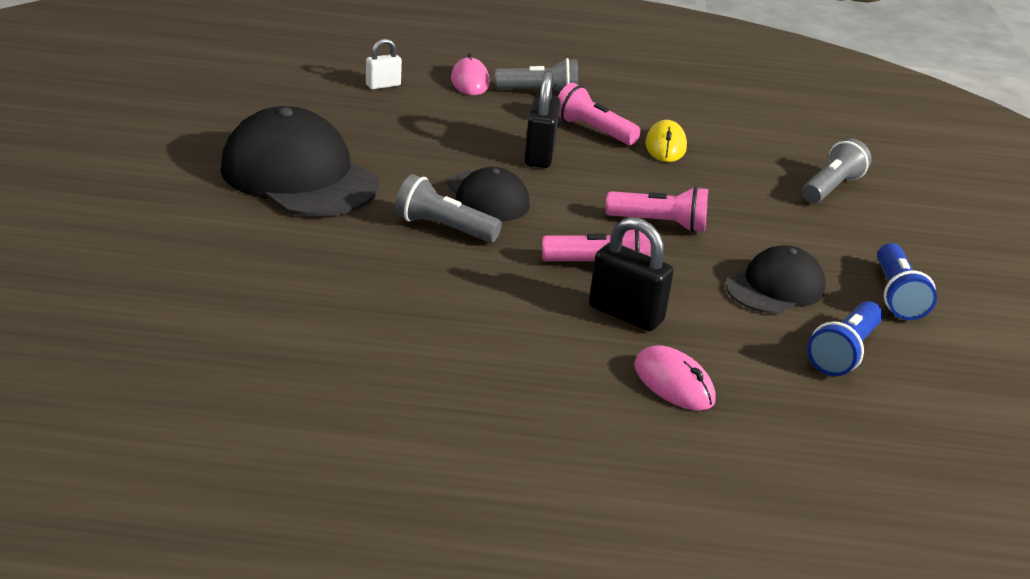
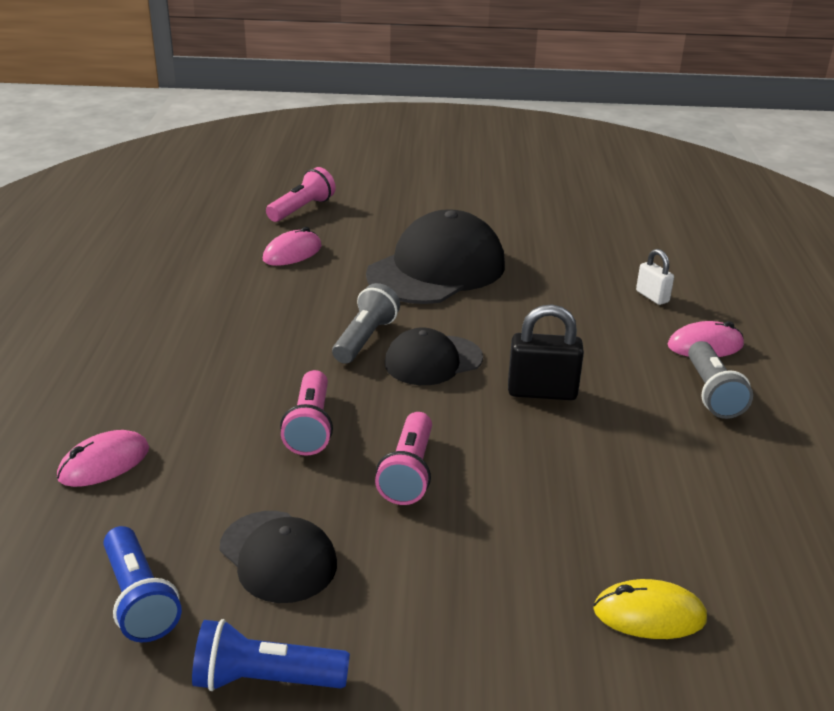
camera: 90 degrees right, 0 degrees up
(224, 262) = (292, 253): none -> pink mouse
(593, 131) = (629, 431): pink flashlight -> pink flashlight (302, 209)
(625, 314) = (221, 439): black padlock -> none
(665, 146) = (620, 490): yellow mouse -> yellow mouse (649, 615)
(831, 188) = (570, 656): grey flashlight -> none
(844, 352) = (139, 599): blue flashlight -> blue flashlight turned 150 degrees counterclockwise

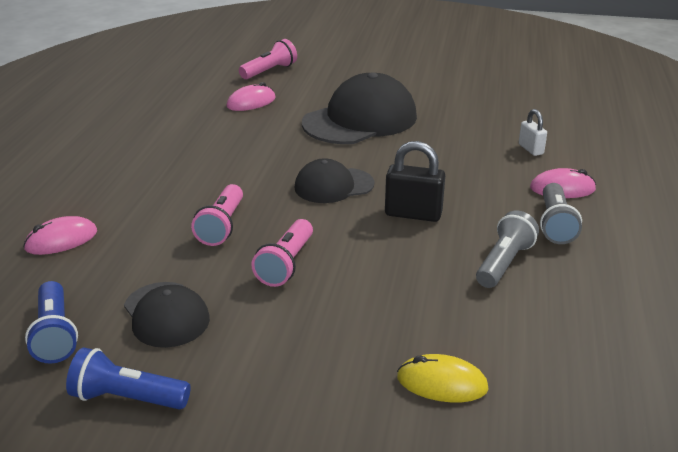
camera: 10 degrees right, 0 degrees up
(365, 339) = (286, 167): grey flashlight -> grey flashlight (504, 263)

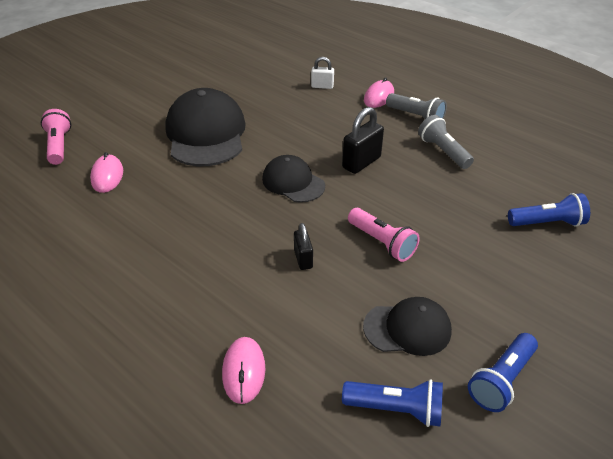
camera: 60 degrees left, 10 degrees up
(222, 226) = (303, 259): pink flashlight -> black padlock
(334, 186) = (293, 182): black cap -> black cap turned 120 degrees clockwise
(442, 383) = (547, 223): yellow mouse -> blue flashlight

